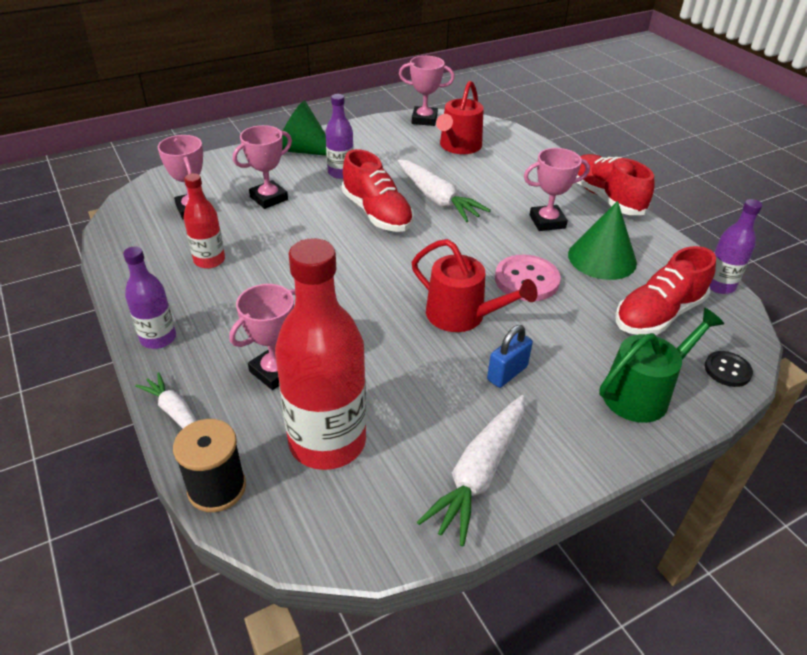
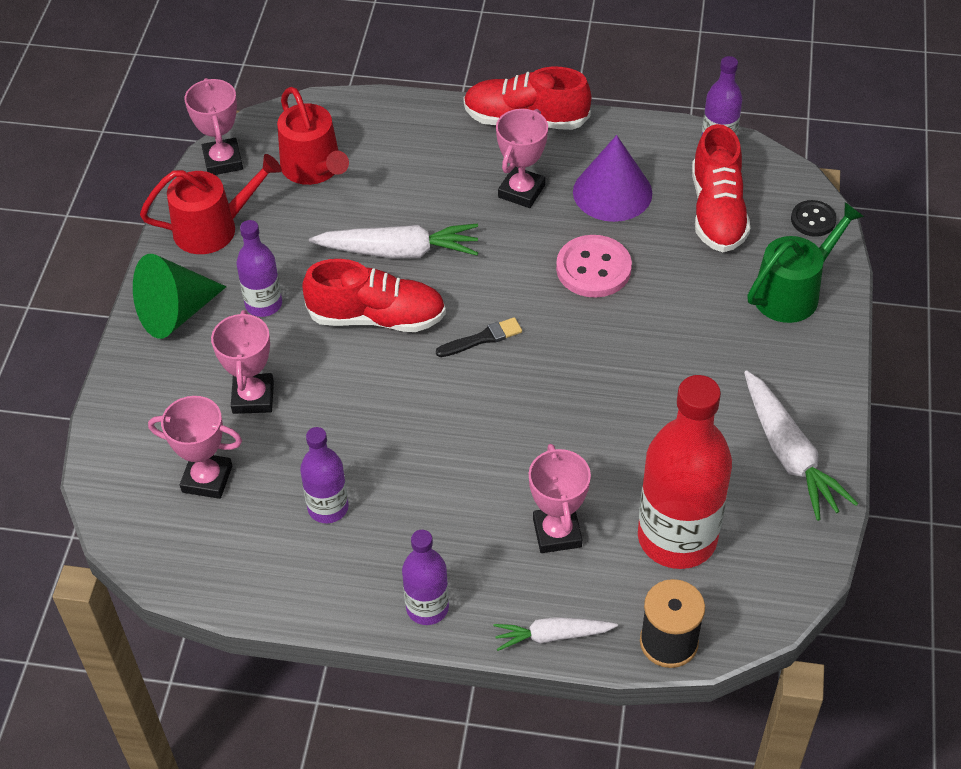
camera: 50 degrees left, 10 degrees up
(209, 260) = (328, 507): red bottle -> purple bottle
(409, 260) = (482, 338): none -> black brush
(424, 119) = (223, 161): pink trophy -> pink trophy turned 60 degrees counterclockwise
(462, 315) = (600, 349): red watering can -> red watering can (213, 228)
(507, 373) = (699, 365): blue padlock -> none
(602, 258) = (612, 192): green cone -> purple cone
(642, 393) = (792, 292): green watering can -> green watering can turned 45 degrees clockwise

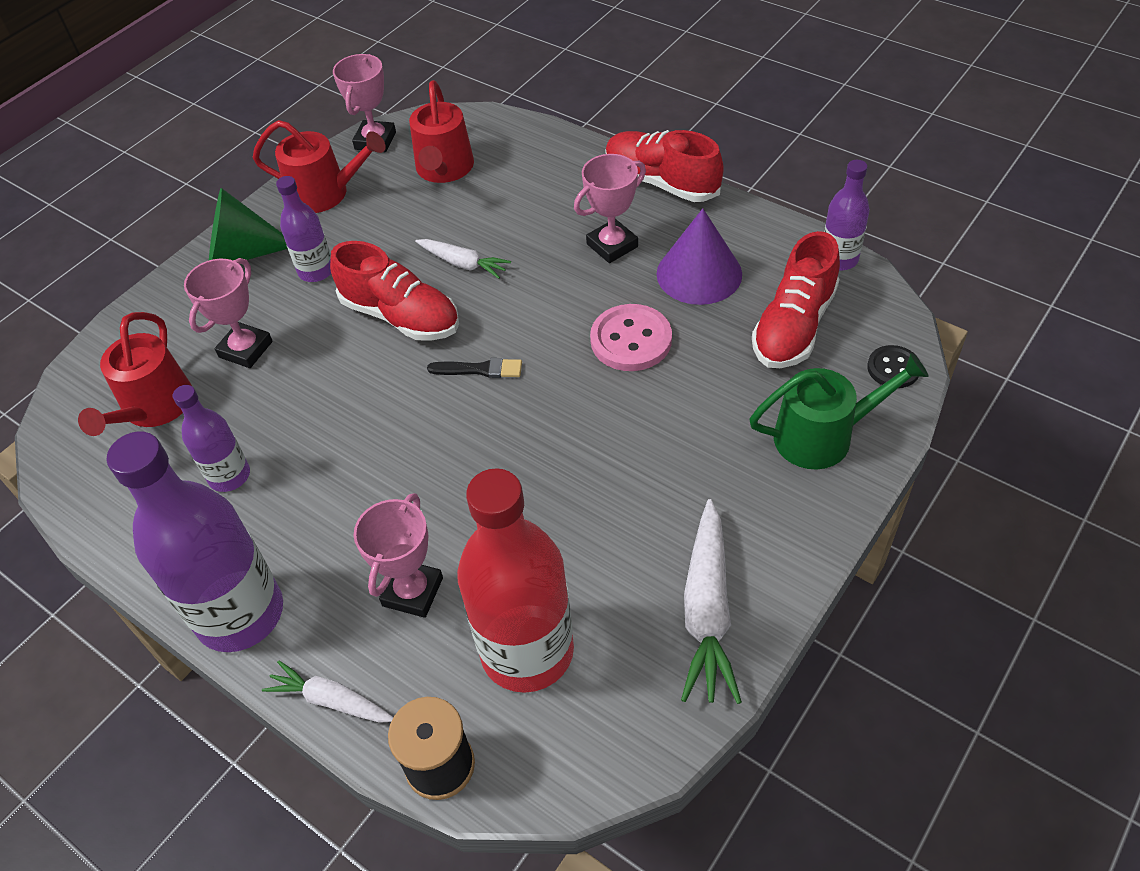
camera: 30 degrees right, 0 degrees up
(207, 479) = (154, 407): pink trophy -> red watering can
(399, 251) = (463, 264): white carrot -> white carrot, size x0.61
(427, 607) = (240, 614): purple bottle -> purple bottle, size x1.91

